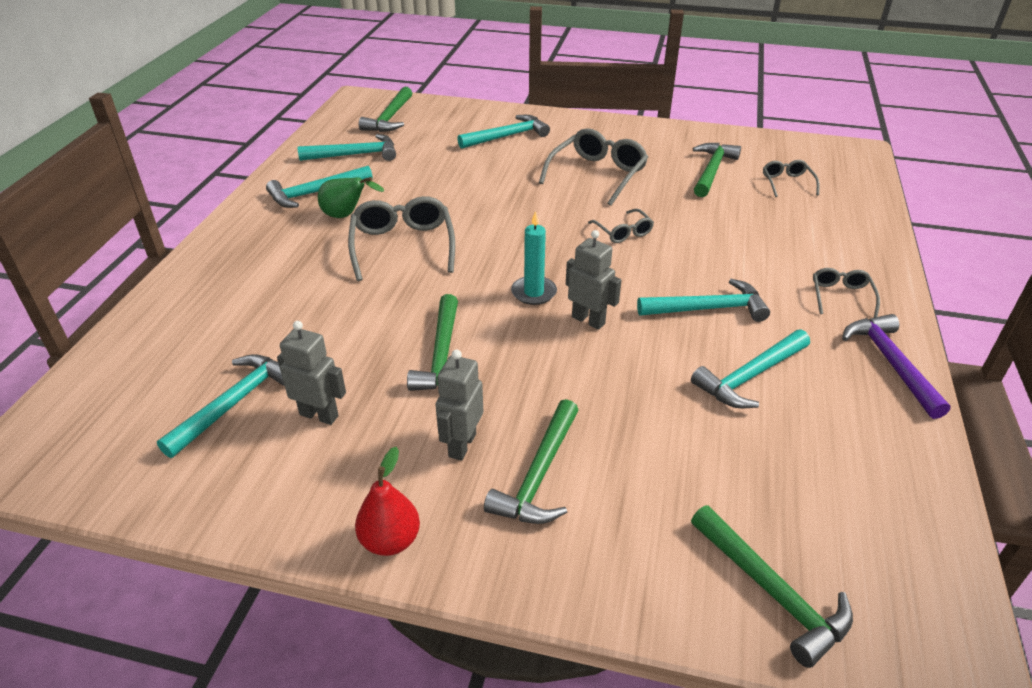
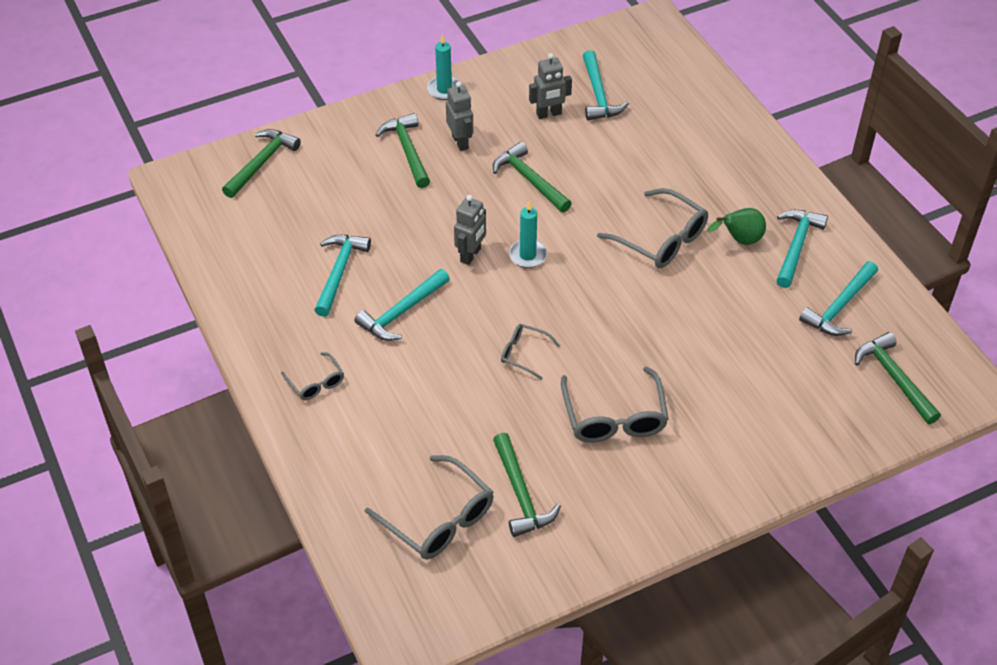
camera: 140 degrees right, 10 degrees up
(390, 540) = (444, 89): red pear -> turquoise candle
(507, 136) = (755, 423): turquoise hammer -> none
(588, 320) = (471, 255): grey robot -> grey robot turned 60 degrees counterclockwise
(772, 591) = (261, 163): green hammer -> green hammer turned 105 degrees clockwise
(787, 183) = (439, 519): grey glasses -> grey glasses, size x1.84
(890, 363) = (256, 336): purple hammer -> none

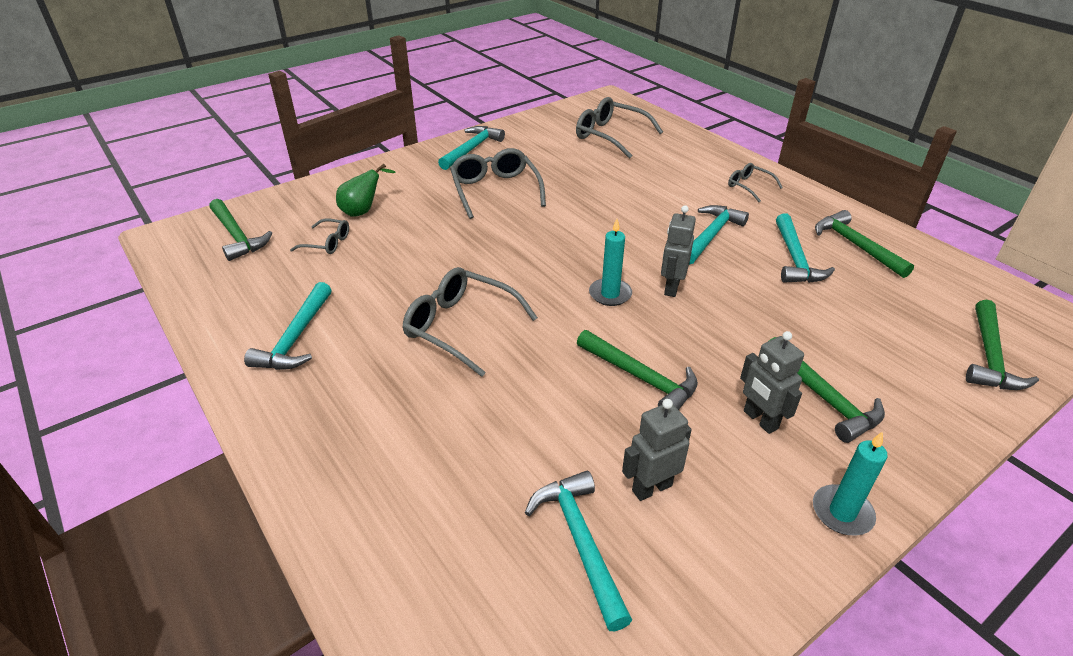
camera: 170 degrees right, 10 degrees down
(521, 494) = (558, 150): green hammer -> green hammer (855, 246)
(524, 353) = (584, 219): grey glasses -> grey glasses (327, 243)
(739, 240) = (365, 337): green pear -> green pear (363, 211)
(840, 307) = (267, 284): turquoise hammer -> turquoise hammer (471, 149)

